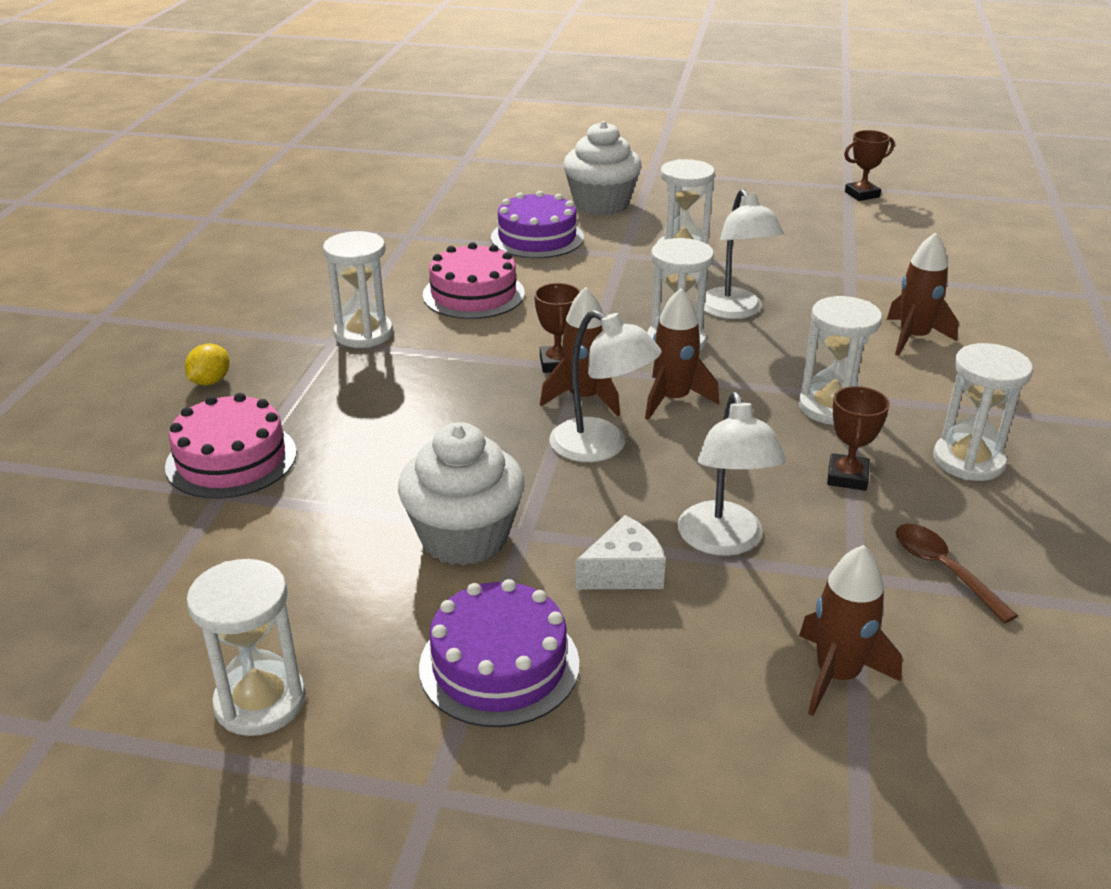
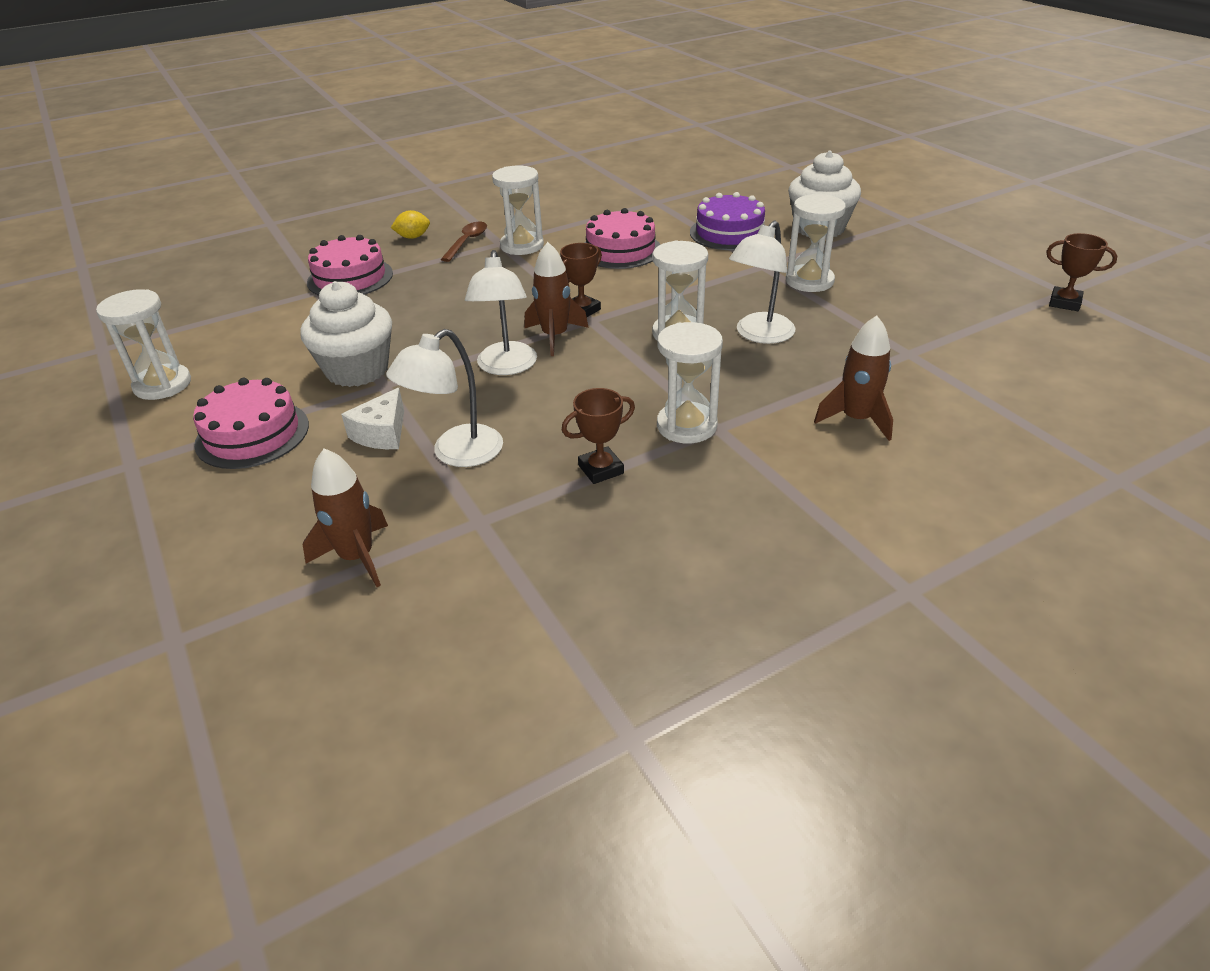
camera: 50 degrees right, 5 degrees up
(499, 665) = (252, 434): purple cake -> pink cake
(624, 572) = (382, 433): white cheese -> white cheese turned 90 degrees clockwise
(673, 399) = (601, 365): brown rocket -> none
(943, 570) = (533, 557): brown spoon -> brown spoon (467, 242)
(968, 461) = (703, 515): white hourglass -> none

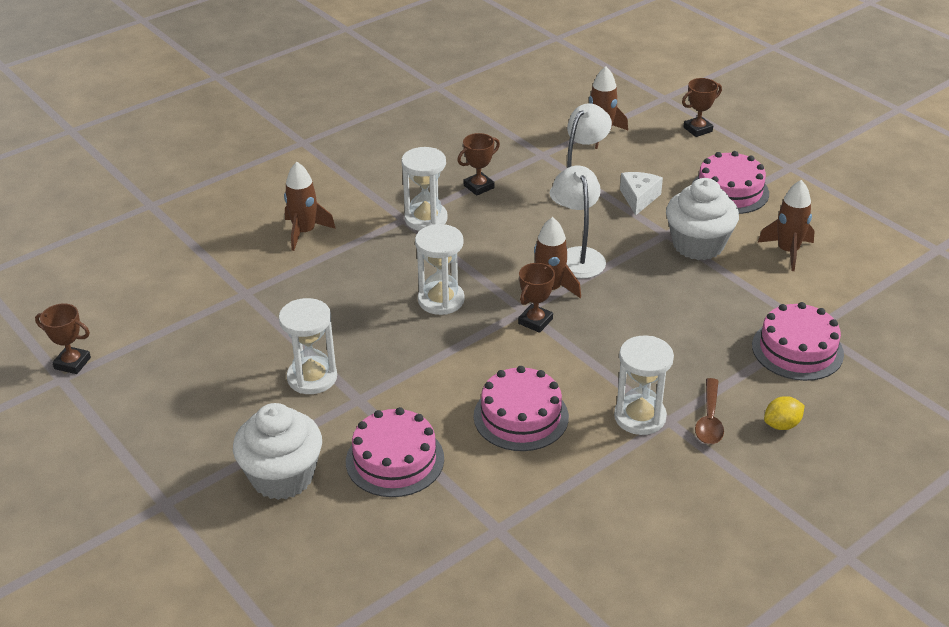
camera: 170 degrees right, 0 degrees up
(162, 385) = (841, 221): white hourglass -> none
(189, 550) = (697, 129): none -> brown trophy
(264, 356) = (787, 251): none -> brown rocket
(729, 233) = (395, 460): purple cake -> pink cake
(759, 335) = (369, 303): white lamp -> none

